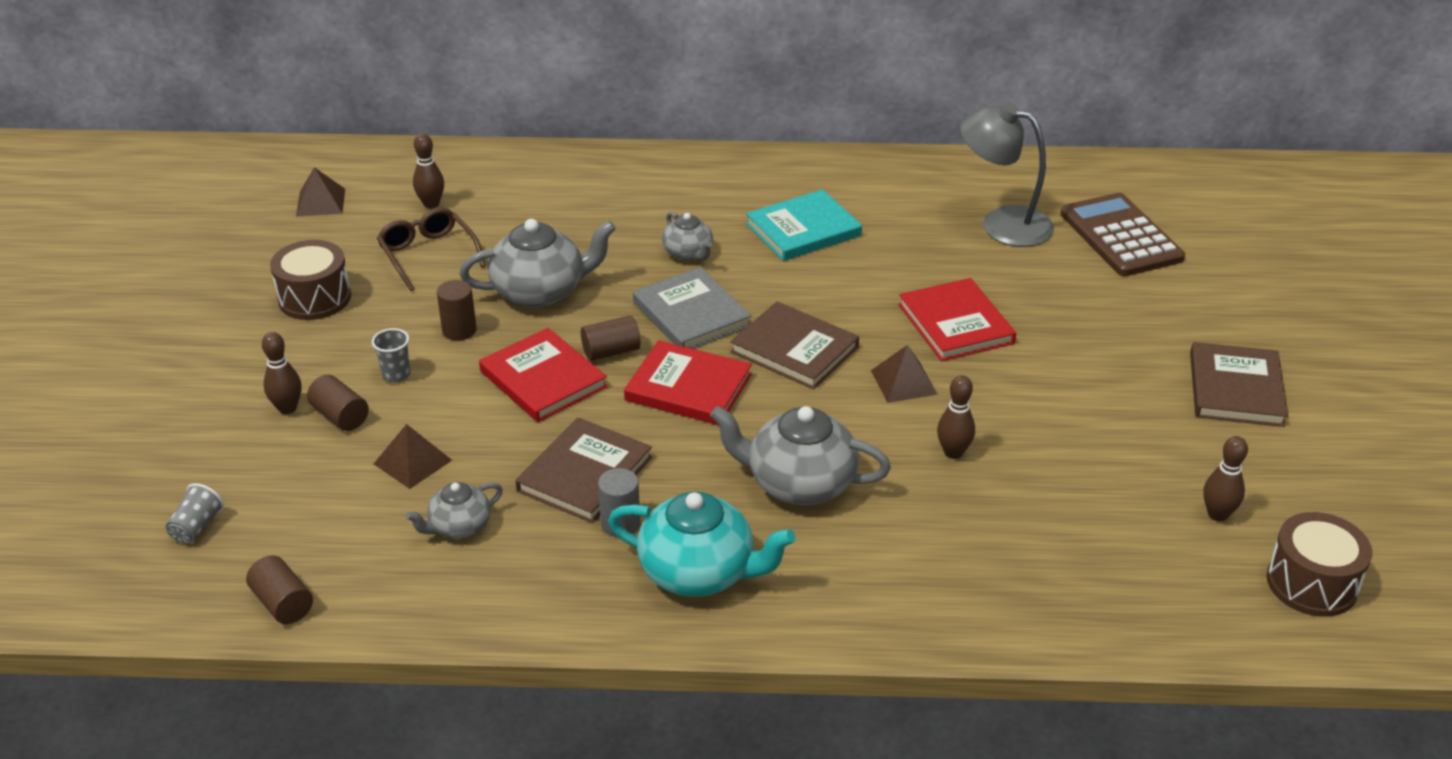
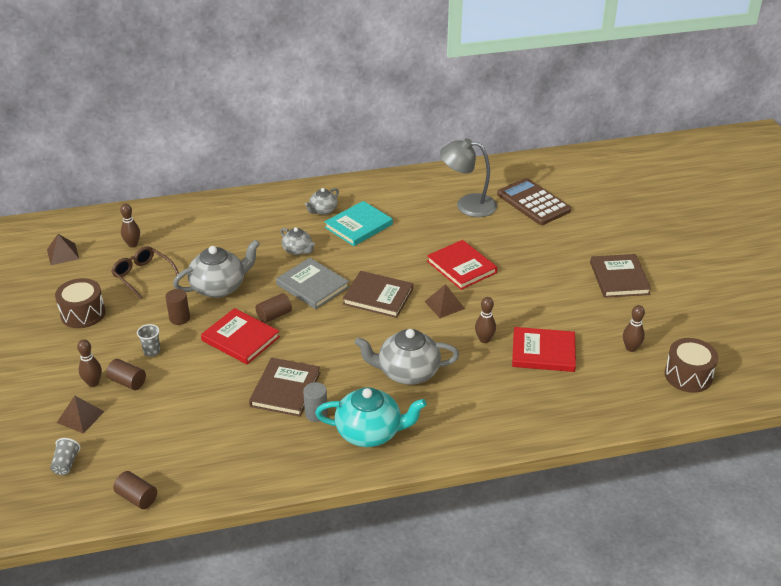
camera: 15 degrees left, 0 degrees up
(412, 462) = (182, 401): brown pyramid -> brown pyramid (80, 417)
(459, 526) = (224, 433): grey teapot -> grey teapot (323, 210)
(688, 387) = (326, 329): red book -> red book (543, 352)

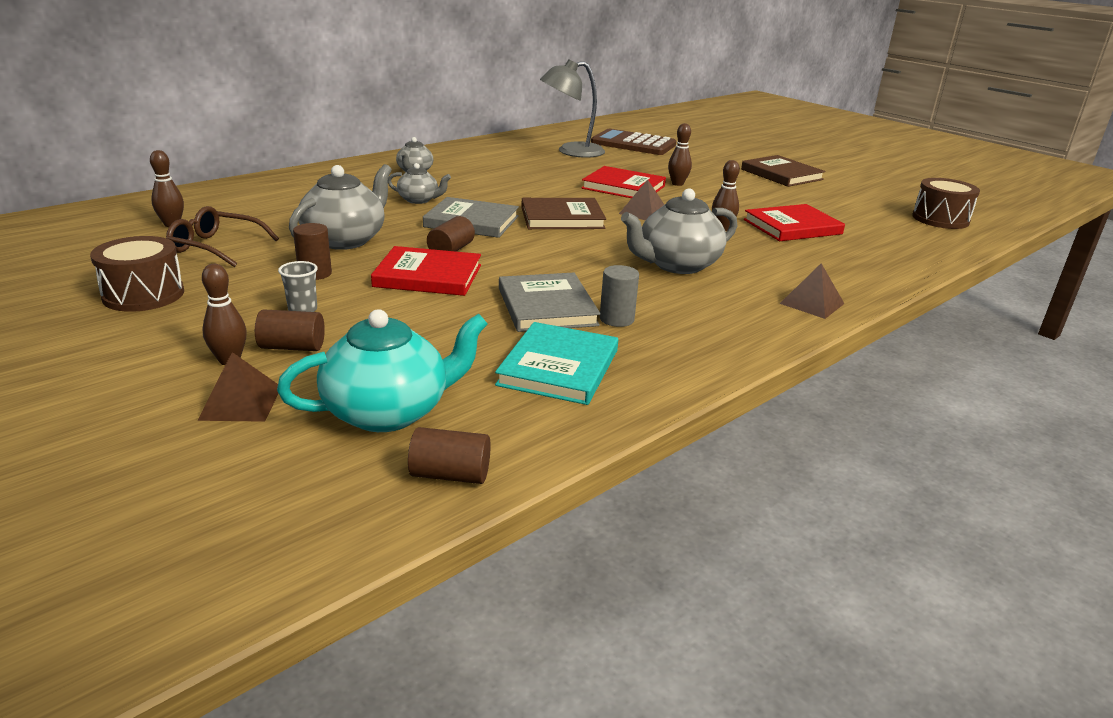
camera: 30 degrees left, 10 degrees down
(63, 254) = (56, 247): brown pyramid -> brown pyramid (812, 303)
(66, 464) = (266, 468): grey cup -> none
(285, 389) = (547, 306): brown book -> grey book
(358, 226) = (471, 176): turquoise book -> turquoise book (558, 367)
(370, 432) = (706, 320): turquoise teapot -> turquoise teapot (388, 412)
(631, 348) = (864, 211): brown bowling pin -> brown bowling pin (677, 184)

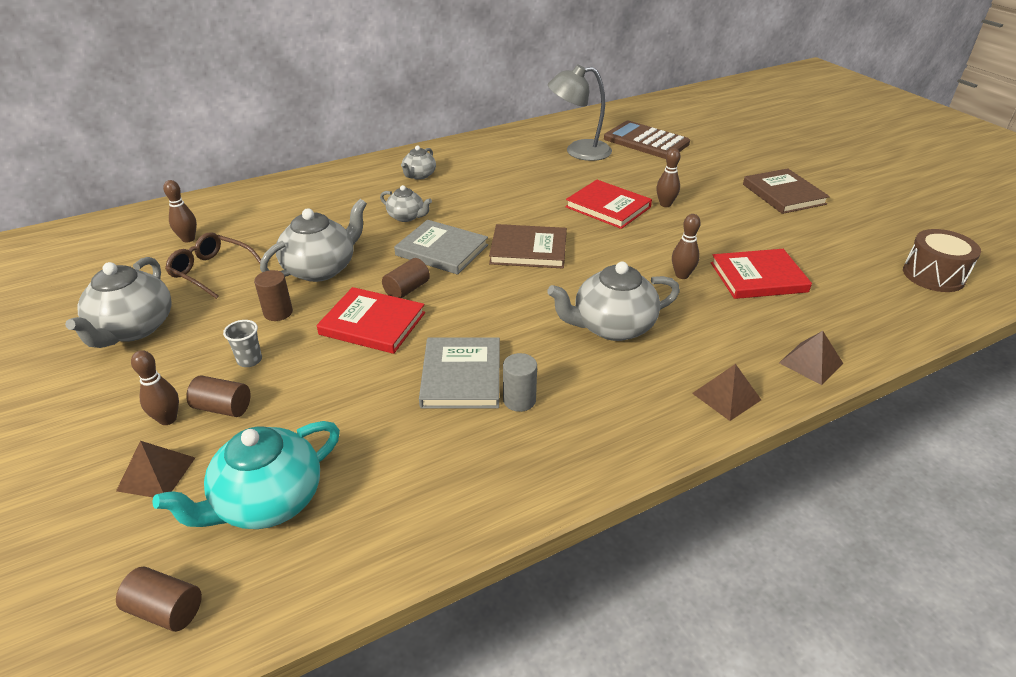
camera: 15 degrees right, 10 degrees up
(143, 295) = (133, 328): brown drum -> grey teapot
(388, 412) = (268, 501): turquoise teapot -> turquoise teapot turned 150 degrees clockwise
(450, 474) = (286, 590): brown cylinder -> brown cylinder (166, 609)
(558, 367) = (437, 462): turquoise book -> none
(644, 213) = (612, 246): brown pyramid -> brown pyramid (811, 363)

